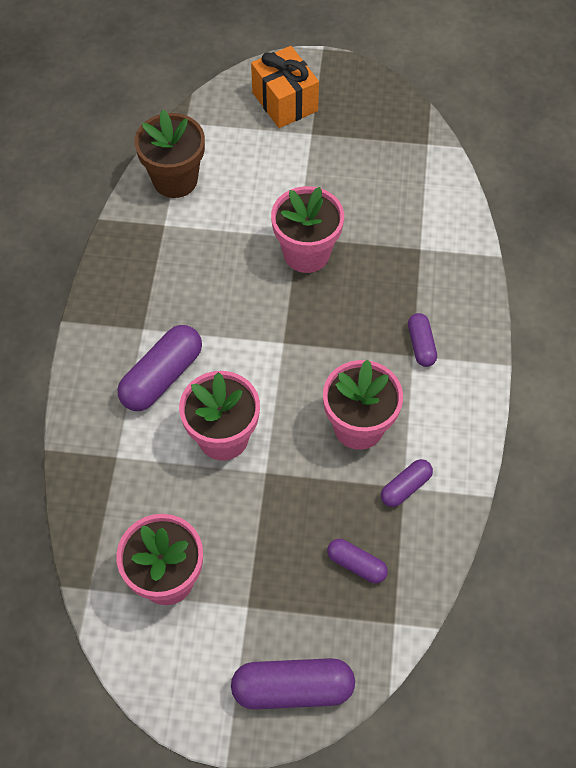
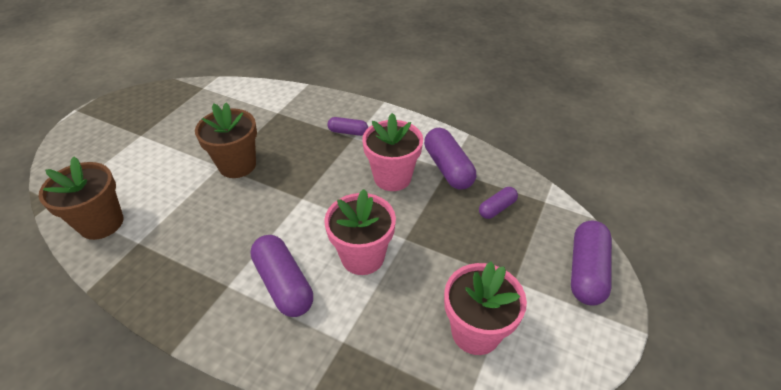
camera: 70 degrees left, 15 degrees down
(284, 102) = (99, 140): orange gift -> none
(306, 253) = (237, 165): pink flower pot -> brown flower pot
(405, 487) = (448, 168): purple capsule -> purple capsule, size x1.78

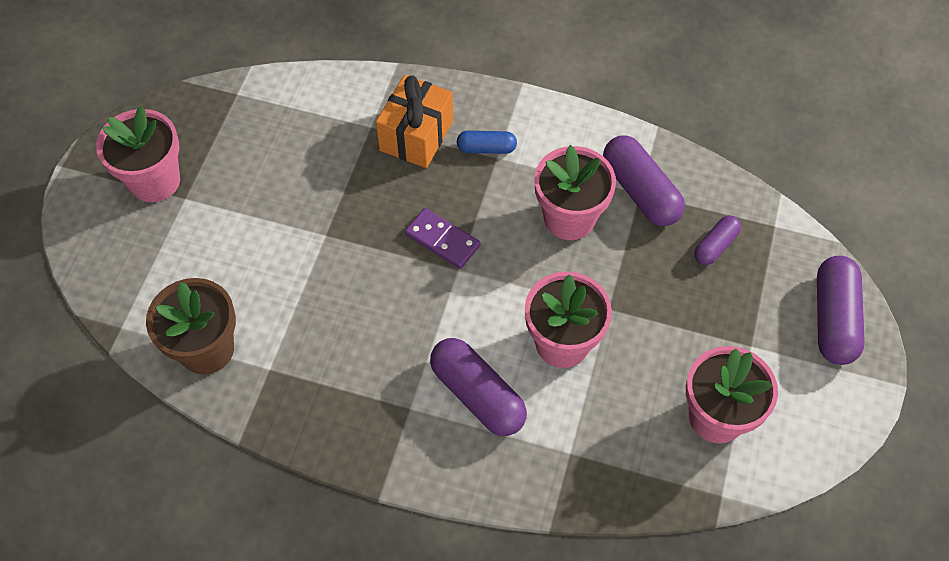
camera: 10 degrees left, 15 degrees up
(127, 124) = (155, 181): none -> pink flower pot
(237, 165) = (349, 229): brown flower pot -> none
(298, 179) = (442, 240): none -> purple domino
(304, 120) = (416, 136): none -> orange gift
(348, 132) = (486, 148): purple capsule -> blue capsule

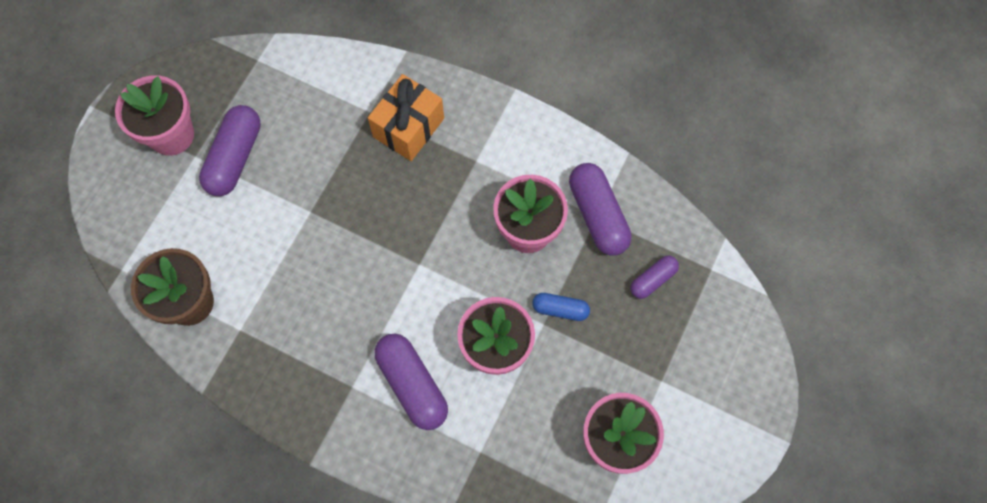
camera: 10 degrees right, 10 degrees up
(442, 240) = (411, 234): purple domino -> none
(486, 148) = (468, 150): blue capsule -> blue capsule (560, 309)
(833, 319) = (741, 368): purple capsule -> purple capsule (235, 157)

